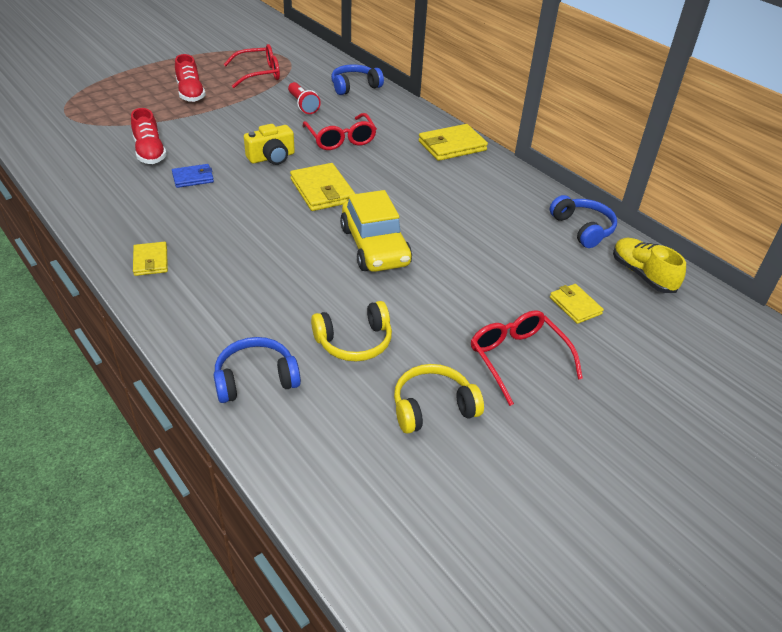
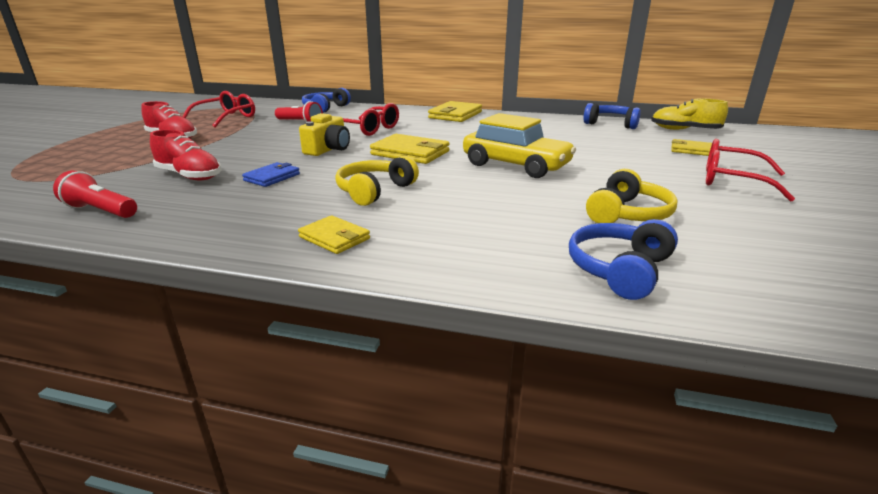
camera: 35 degrees left, 15 degrees down
(72, 170) = (101, 211): none -> red flashlight
(433, 408) = (763, 223): yellow headphones -> yellow headphones (375, 191)

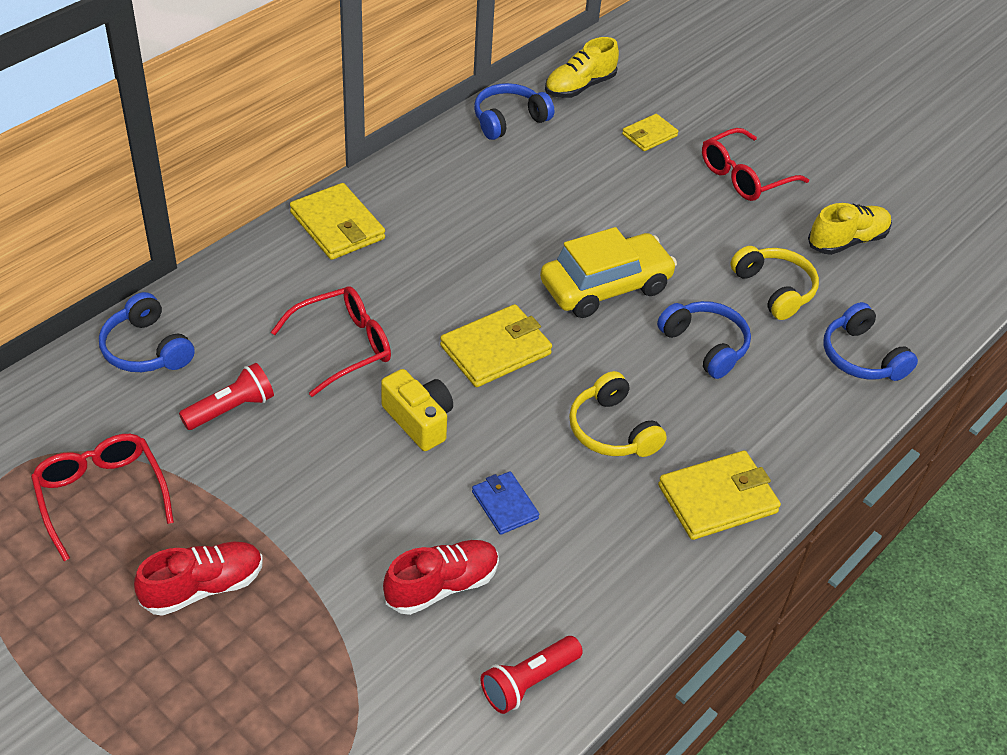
camera: 65 degrees left, 20 degrees up
(334, 238) = (717, 499): yellow wallet -> yellow wallet, size x1.68
(510, 202) = (705, 346): none -> blue headphones
(766, 232) = (847, 241): none -> yellow shoe

